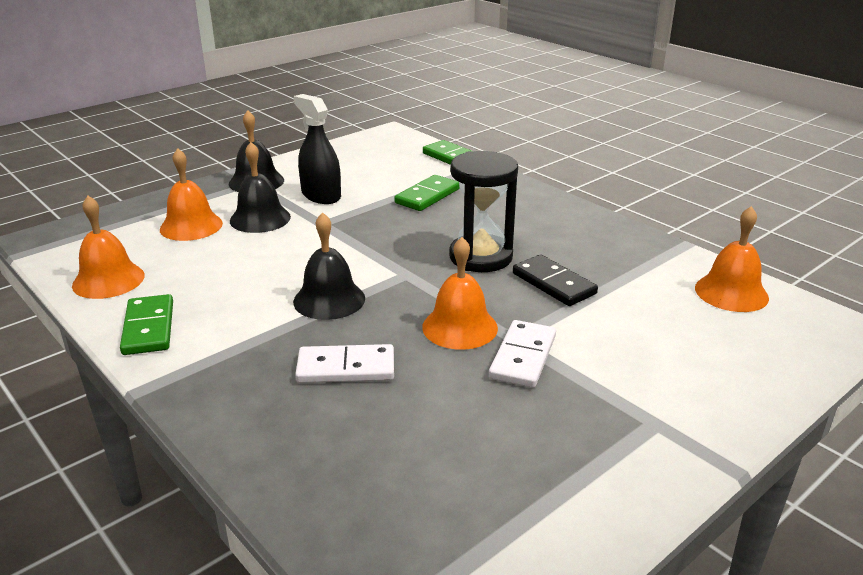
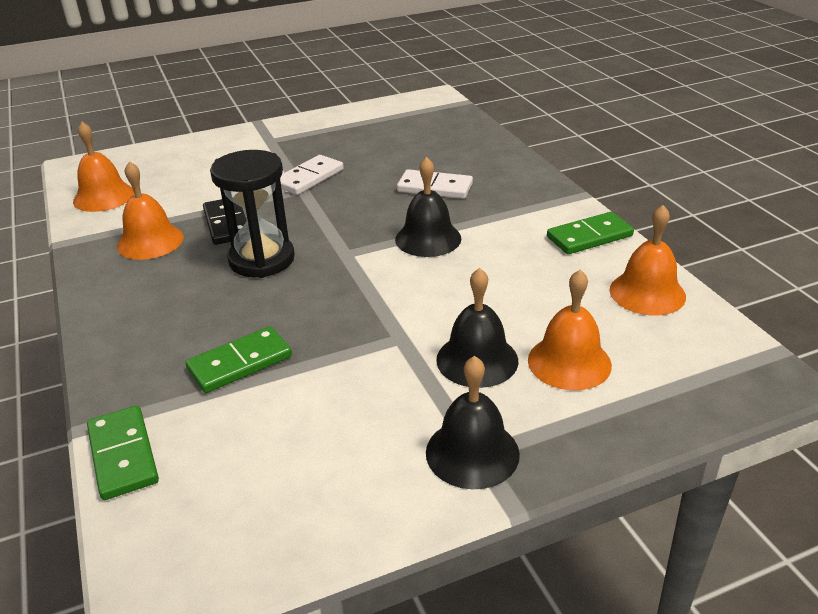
camera: 160 degrees left, 5 degrees up
(148, 328) = (589, 237): green domino -> green domino turned 60 degrees clockwise
(321, 195) = (382, 394): black spray bottle -> none
(460, 327) = (335, 202): orange bell -> orange bell (150, 241)

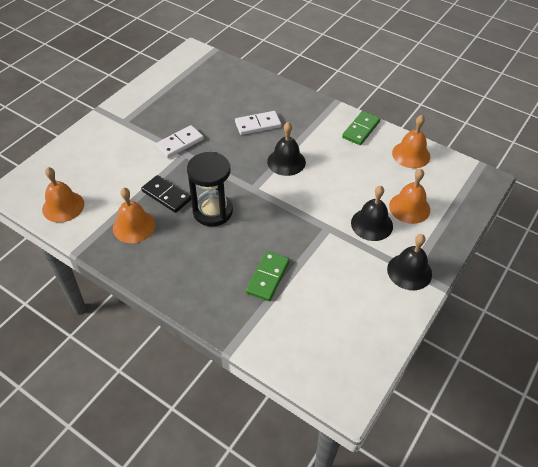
camera: 35 degrees left, 15 degrees up
(123, 455) = (265, 351): green domino -> none
(309, 178) = (180, 143): white domino -> white domino turned 45 degrees clockwise

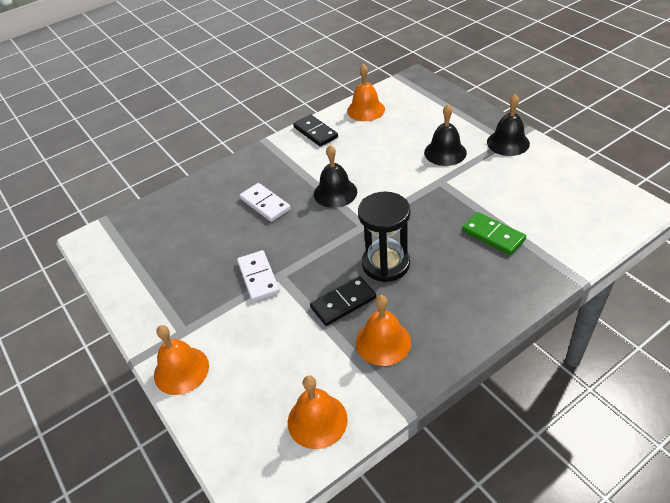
camera: 65 degrees left, 5 degrees down
(258, 125) = (265, 204): white domino -> white domino turned 45 degrees counterclockwise
(361, 130) = (315, 132): green domino -> black domino
(409, 207) = (432, 126): orange bell -> orange bell (181, 370)

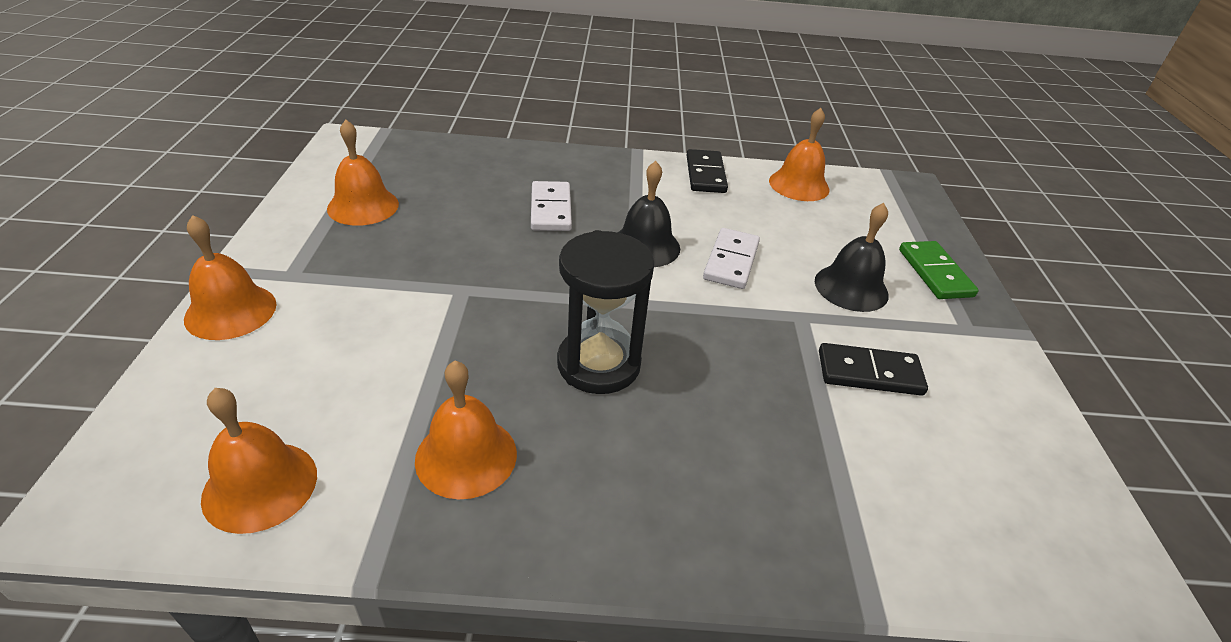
camera: 30 degrees right, 5 degrees down
(163, 270) = (363, 206): none -> orange bell
(258, 277) = (438, 276): white domino -> white domino (731, 261)
(343, 303) = (486, 370): black domino -> black domino (869, 373)
(493, 235) = (797, 434): green domino -> green domino (935, 273)
(508, 142) = (967, 331): black bell -> none

